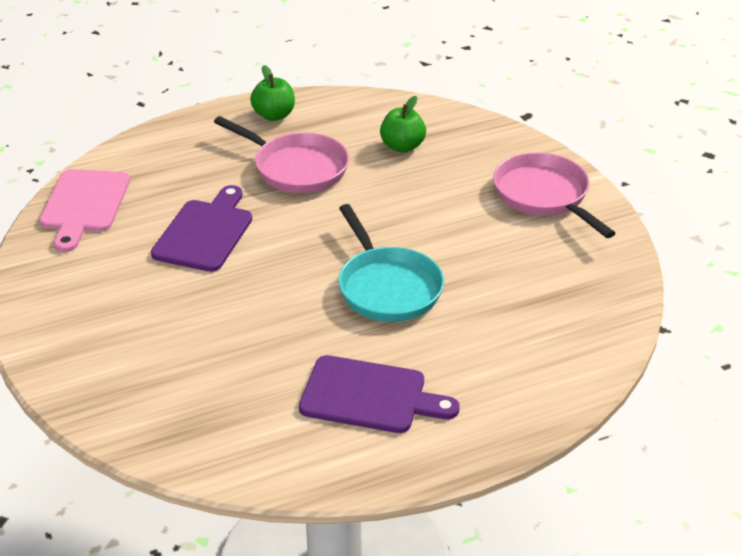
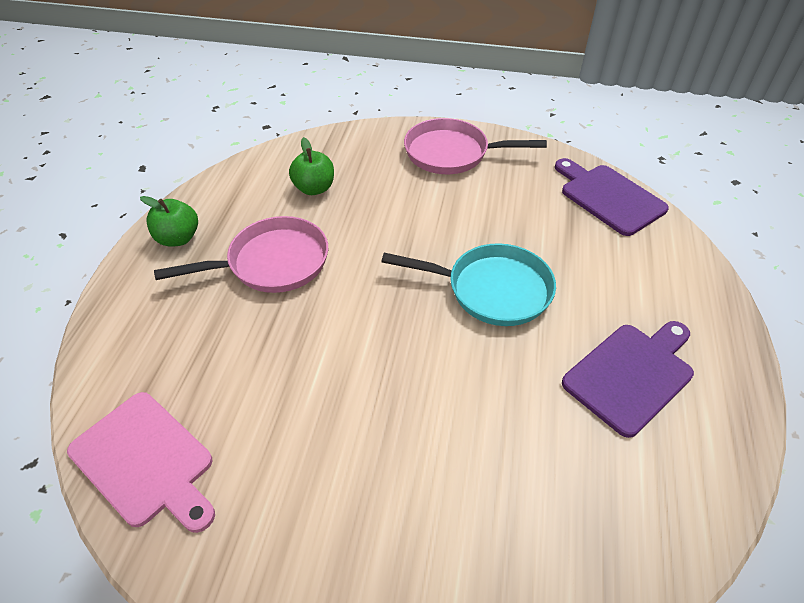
camera: 55 degrees left, 10 degrees up
(205, 233) = (301, 376): purple cutting board -> purple cutting board (609, 197)

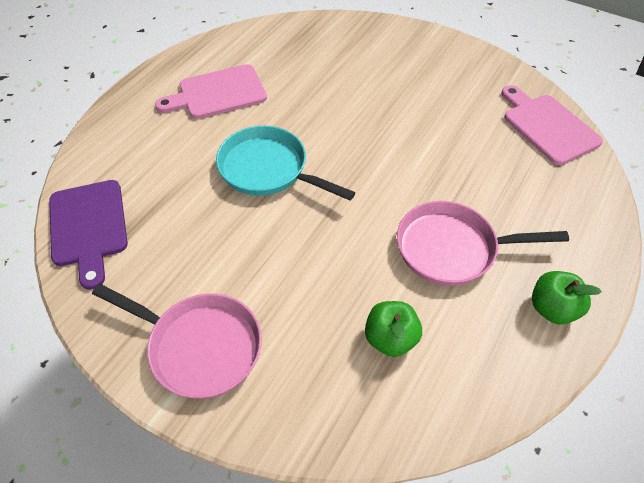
camera: 160 degrees left, 5 degrees up
(631, 374) = (218, 93): purple cutting board -> pink cutting board

